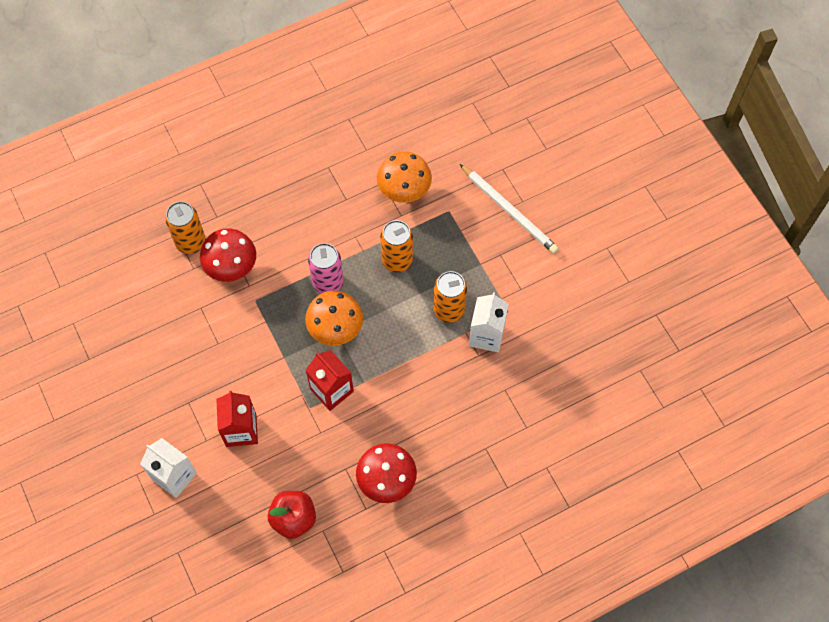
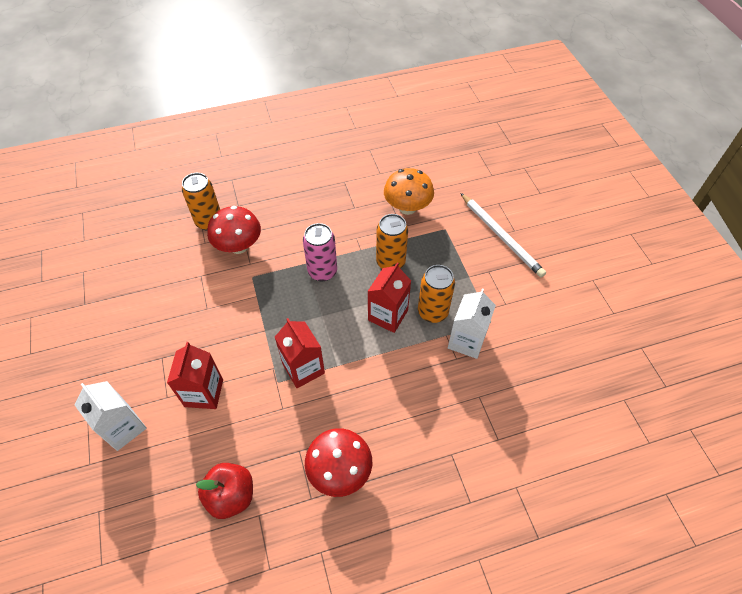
camera: 10 degrees right, 10 degrees down
(335, 328) = (320, 312): orange mushroom -> none
(404, 321) = (388, 315): none -> red carton

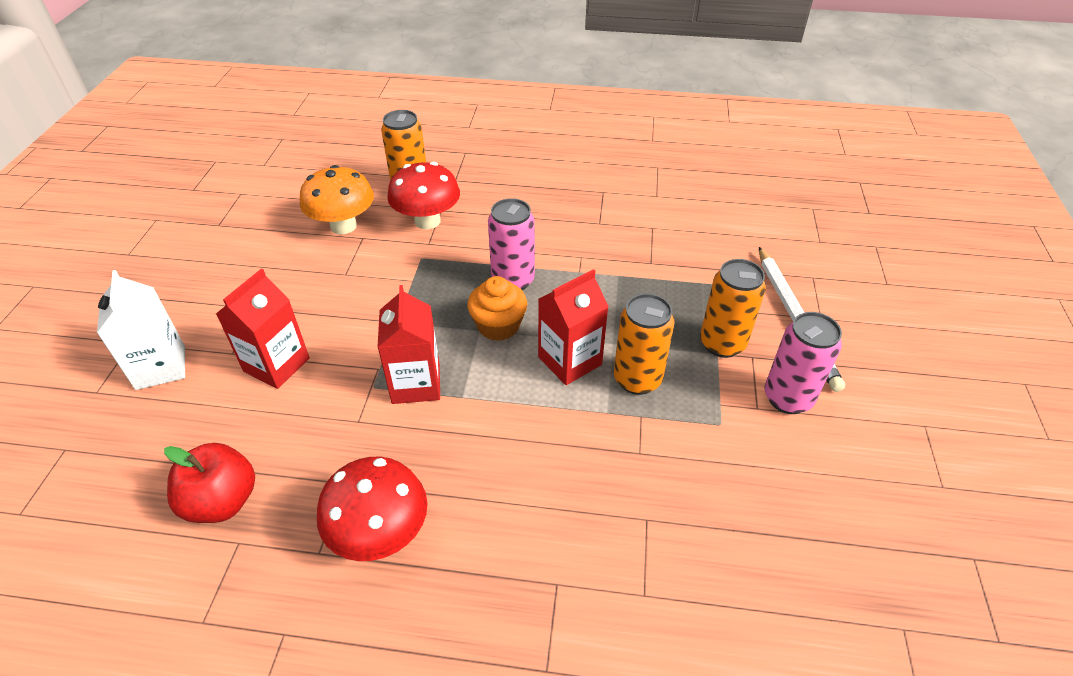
camera: 25 degrees right, 10 degrees down
(331, 308) = (498, 326): none -> orange cupcake
(390, 262) = (611, 299): orange can -> orange can (722, 343)
(407, 207) = (672, 243): orange mushroom -> orange mushroom (343, 226)
(466, 341) = (668, 435): white carton -> none
(518, 291) = (787, 398): none -> pink can

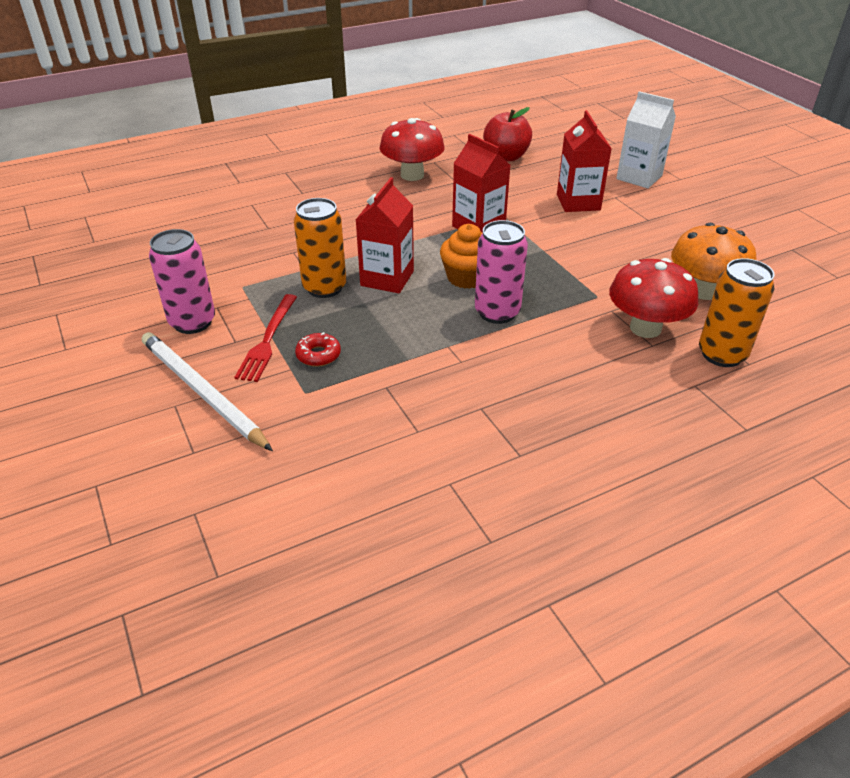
camera: 145 degrees right, 5 degrees down
(686, 309) = (318, 355): none -> red donut
(722, 343) = (267, 340): orange can -> red fork

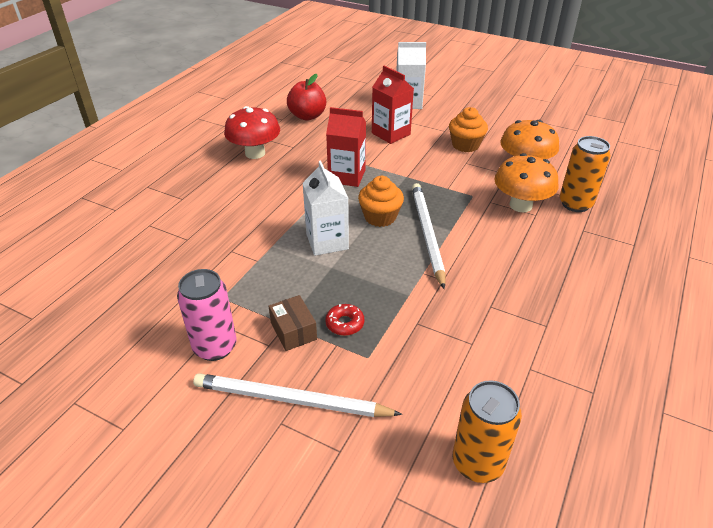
camera: 35 degrees left, 0 degrees up
(267, 340) = (293, 331): red fork -> brown box
(324, 288) = (289, 269): orange can -> orange can (477, 463)
(387, 278) = (327, 241): red carton -> white carton
(497, 312) = (427, 234): pink can -> white pencil
(645, 328) = (520, 205): red mushroom -> orange mushroom
(655, 242) = (465, 145): none -> orange cupcake

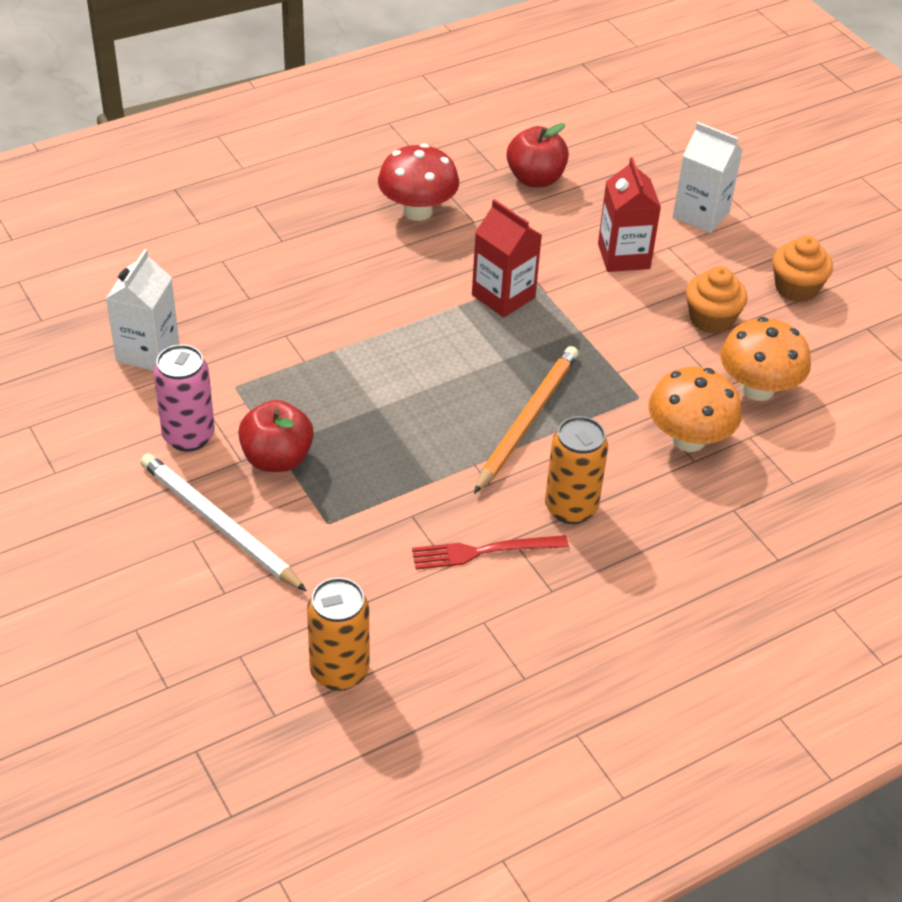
camera: 30 degrees right, 5 degrees up
(293, 331) = (277, 459): brown box -> red apple
(327, 241) = (400, 374): white carton -> white carton (147, 351)
(345, 323) = (335, 477): red donut -> none
(380, 217) = (492, 371): orange cupcake -> orange cupcake (796, 288)
(427, 234) = (527, 420): white pencil -> orange pencil
(483, 323) = (483, 551): none -> red fork
(575, 204) = (766, 472): orange can -> orange can (571, 508)

